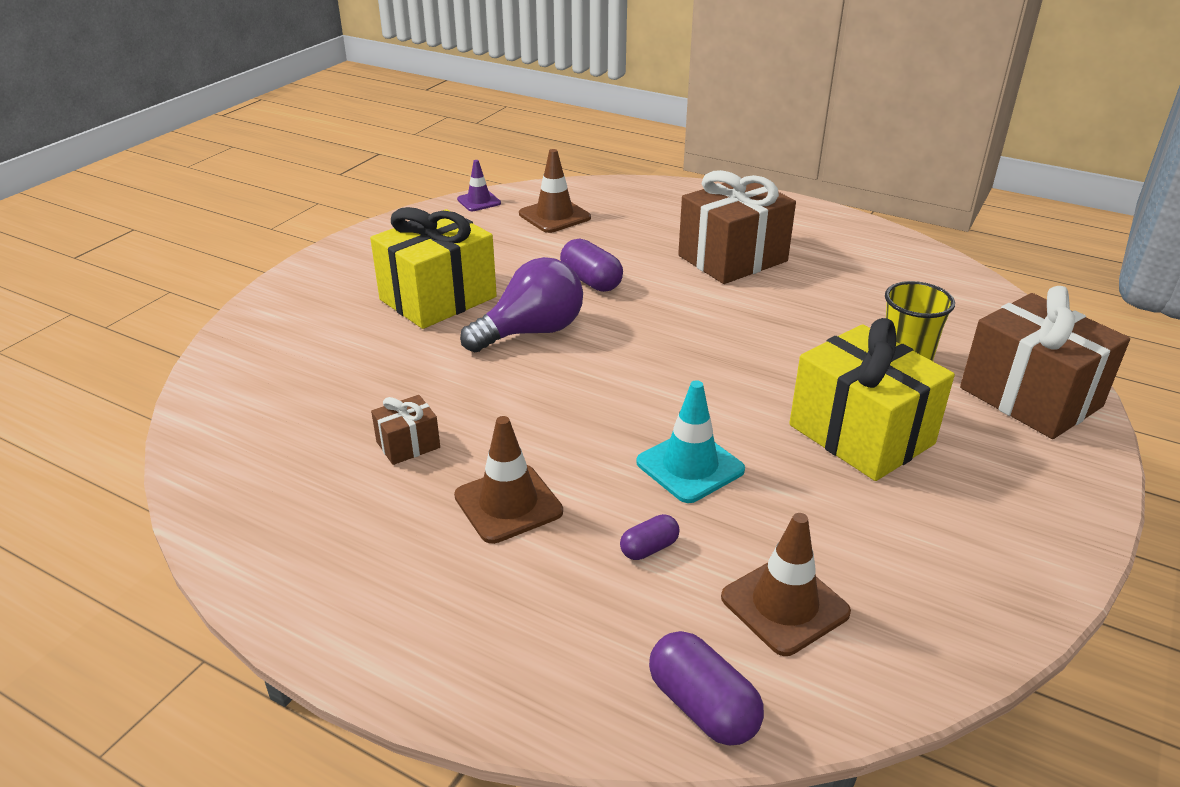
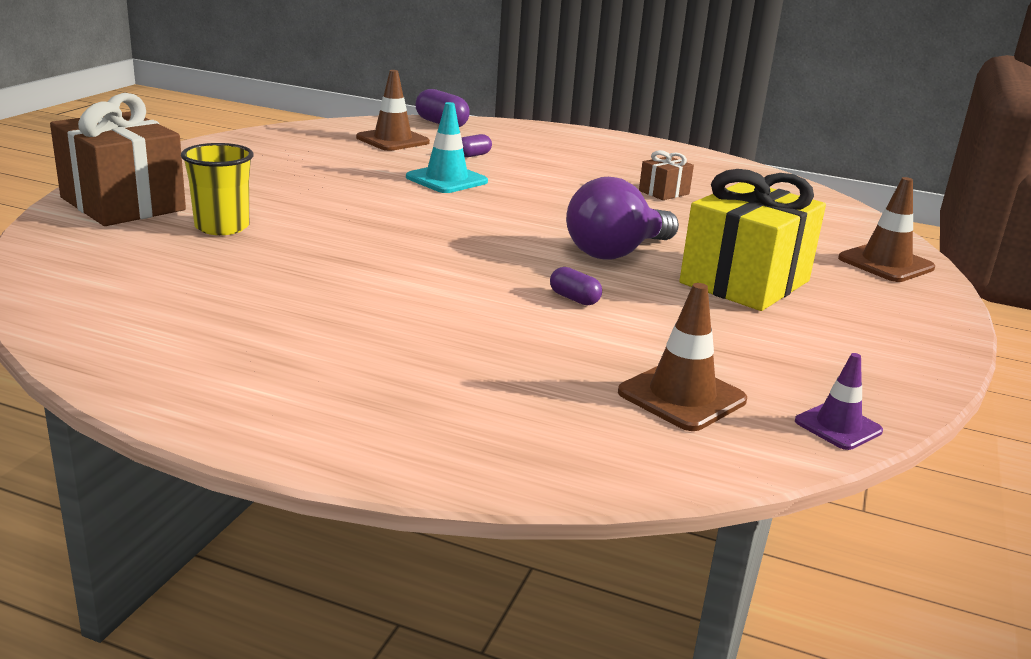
camera: 170 degrees right, 10 degrees down
(508, 504) = (571, 170): brown traffic cone -> brown traffic cone (885, 263)
(591, 281) = (574, 299): purple capsule -> purple capsule, size x0.59
(732, 258) = (380, 326): brown gift -> none
(861, 434) = (303, 189): yellow gift -> none

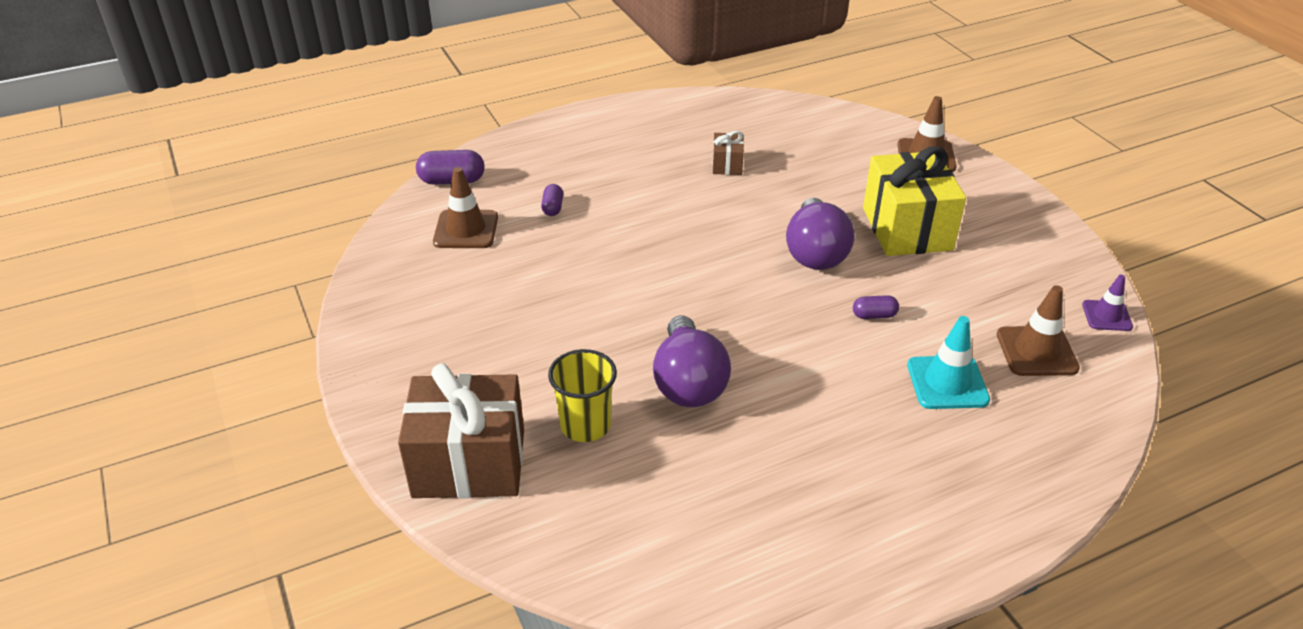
camera: 45 degrees left, 15 degrees up
(335, 248) = (688, 383): none -> purple light bulb
(446, 180) = (595, 251): turquoise traffic cone -> turquoise traffic cone (947, 383)

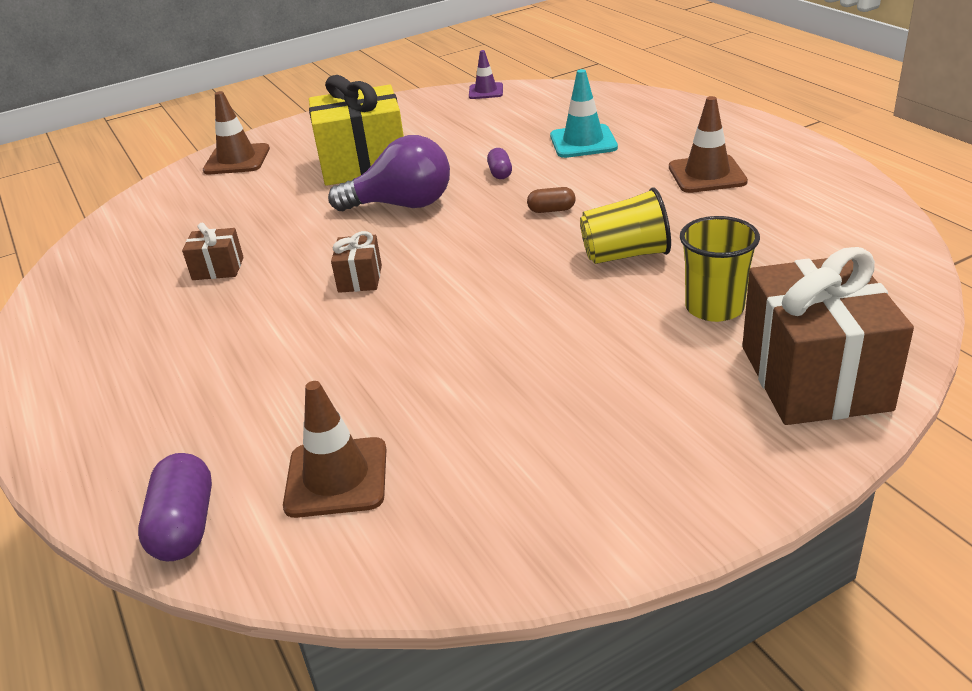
camera: 90 degrees left, 5 degrees down
(553, 208) = (289, 396): purple capsule -> none
(688, 383) = (625, 255): purple light bulb -> yellow cup
(692, 232) = (360, 278): none -> brown gift
(786, 344) = (551, 210): none -> brown capsule
(1036, 351) = (535, 113): brown traffic cone -> brown traffic cone (707, 174)

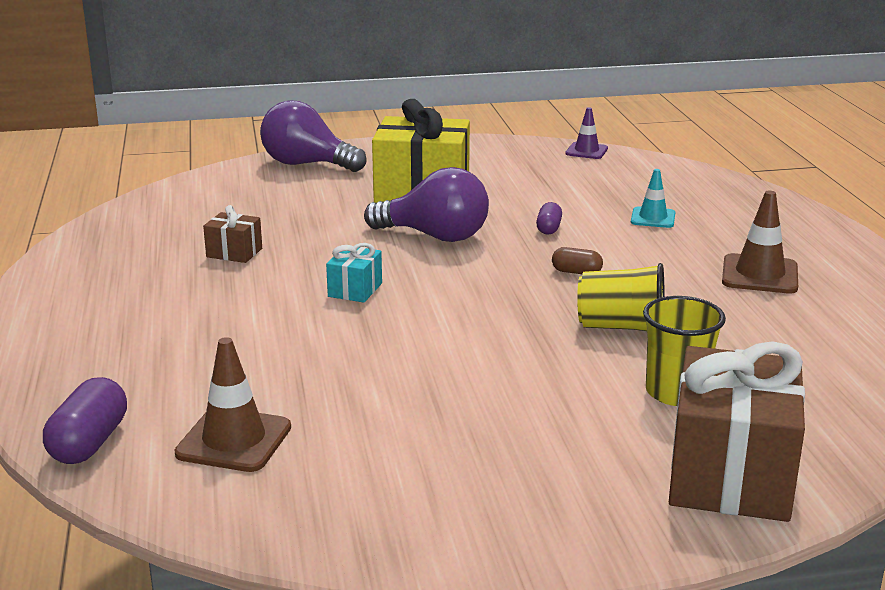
camera: 15 degrees right, 10 degrees down
(237, 160) = (307, 164): brown traffic cone -> purple light bulb
(360, 278) = (355, 290): brown gift -> turquoise gift
(583, 142) = (653, 218): turquoise traffic cone -> turquoise traffic cone, size x0.65

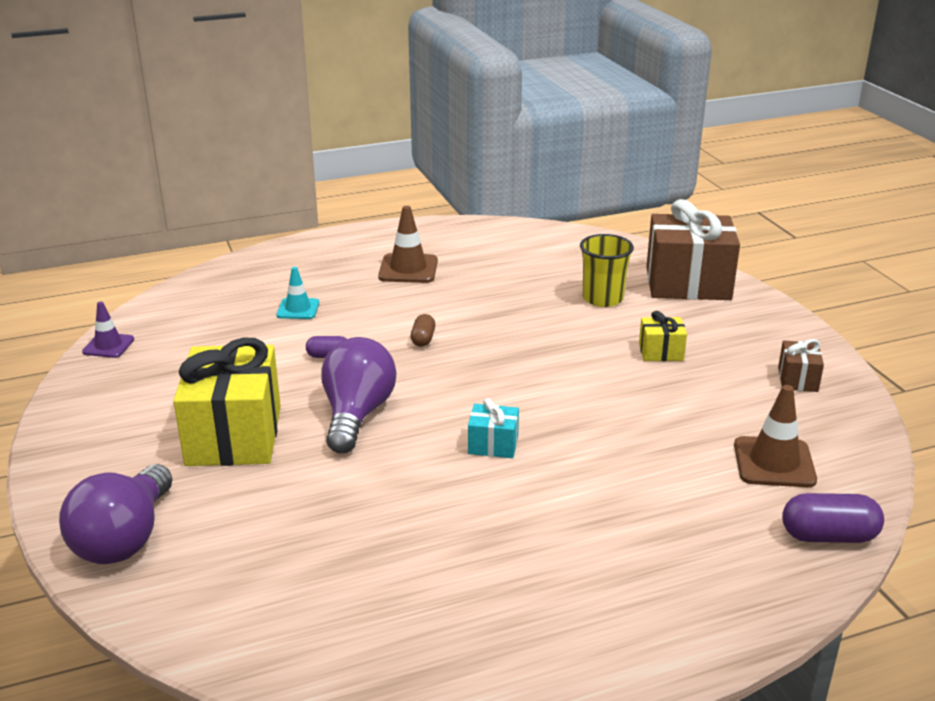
camera: 100 degrees left, 5 degrees up
(234, 253) = (425, 540): brown gift -> brown gift (798, 379)
(514, 412) = (661, 352): none -> yellow gift
(621, 327) = (517, 318): yellow cup -> none

